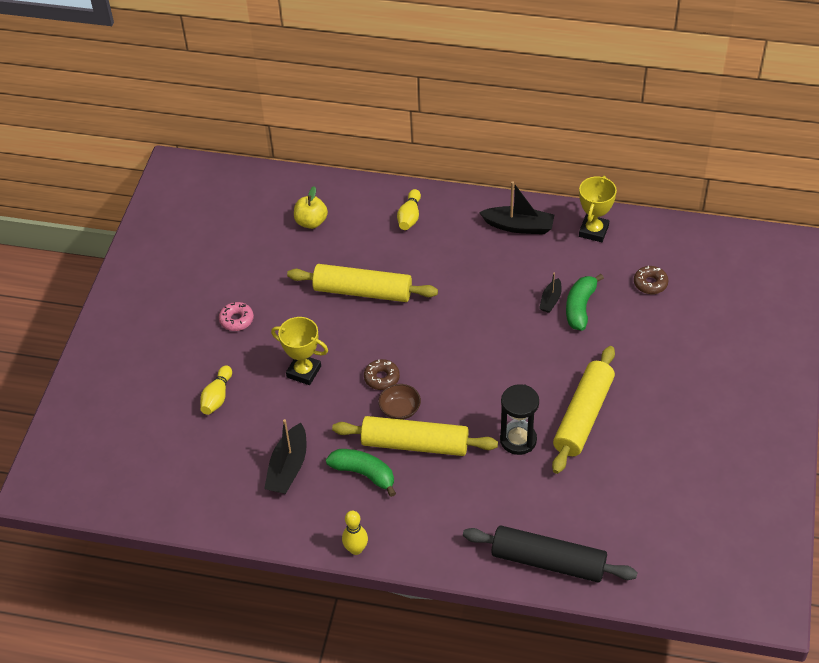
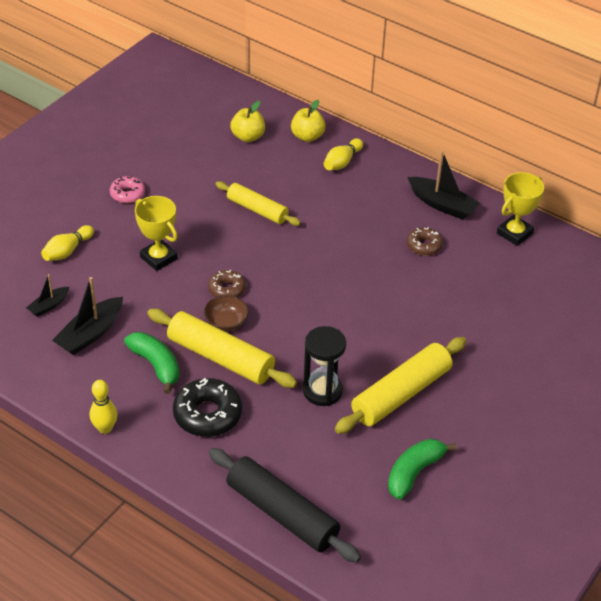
camera: 20 degrees right, 5 degrees down
(362, 291) = (257, 210): yellow rolling pin -> yellow rolling pin, size x0.65
(364, 202) = (307, 136): none -> yellow apple
(435, 500) = (207, 414): none -> black donut
(550, 300) = (433, 279): black boat -> black boat (49, 306)
(580, 307) = (458, 296): green banana -> green banana (414, 473)
(650, 283) = (544, 299): brown donut -> brown donut (424, 245)

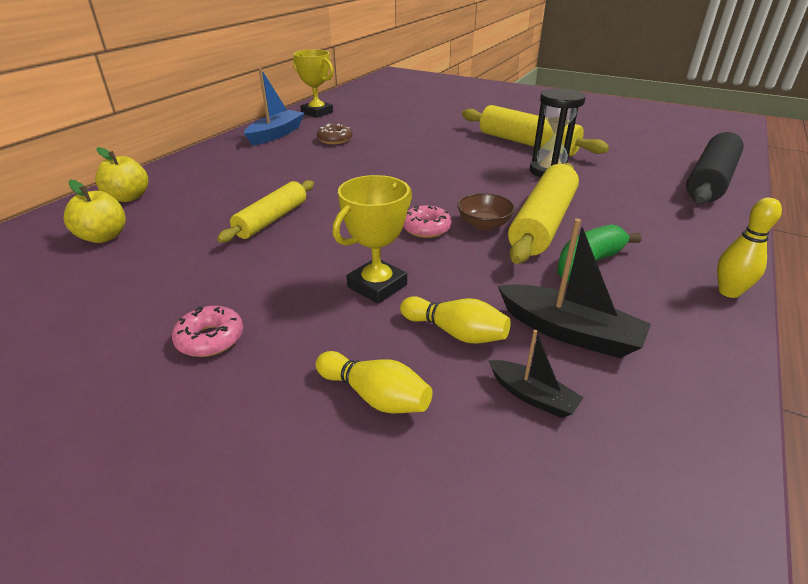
camera: 95 degrees left, 10 degrees down
(207, 414) = (633, 224): black donut -> none
(227, 289) = (426, 228): brown donut -> pink donut
(342, 162) = (191, 177): yellow bowling pin -> yellow bowling pin (455, 332)
(414, 473) = (607, 138): green banana -> none
(442, 205) = (276, 134): black boat -> blue boat

